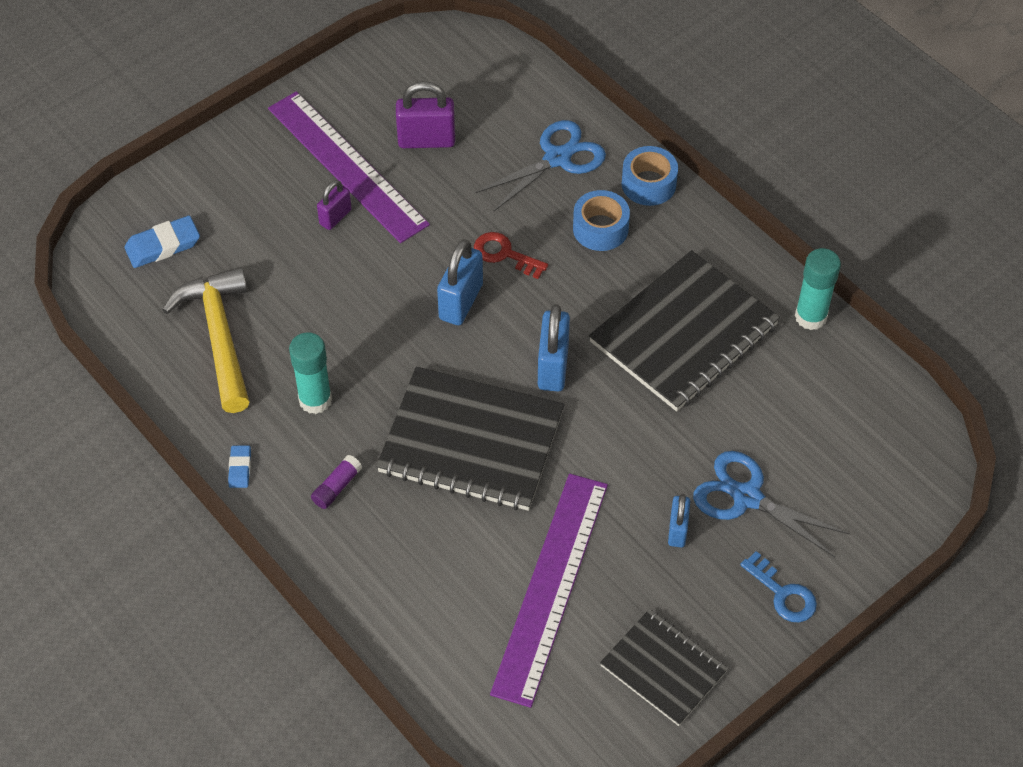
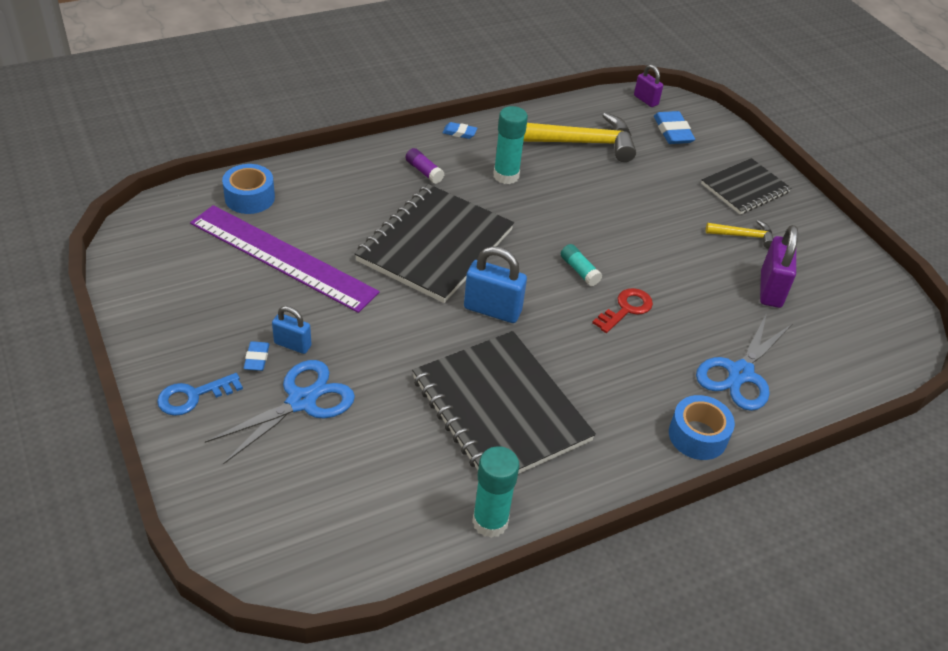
camera: 100 degrees right, 10 degrees down
(335, 217) = (687, 219): purple padlock -> purple padlock (646, 100)
(346, 166) = (744, 236): purple ruler -> yellow hammer
(461, 302) = (579, 270): blue padlock -> turquoise glue stick
(557, 158) = (740, 373): blue scissors -> blue scissors turned 60 degrees clockwise
(600, 228) = (644, 382): blue tape -> blue tape (249, 198)
(663, 668) = (174, 301): black notebook -> black notebook (745, 188)
(710, 556) = (257, 358): none -> blue eraser

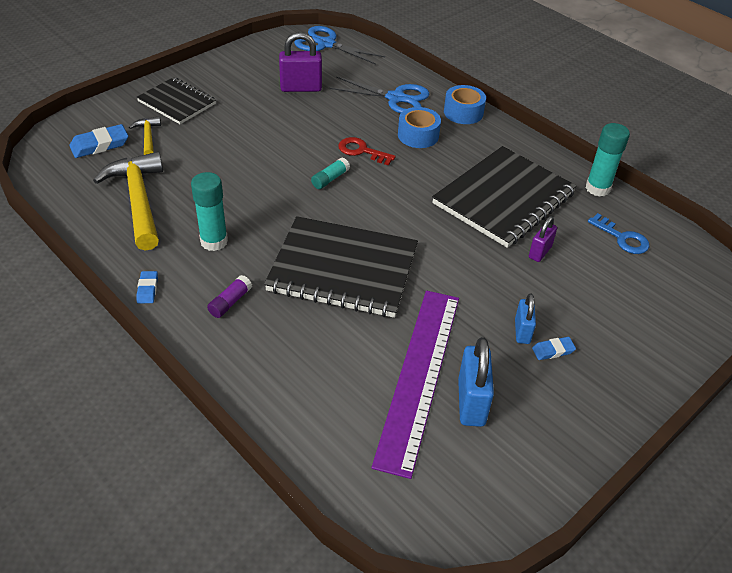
camera: 105 degrees left, 0 degrees up
(193, 396) = (621, 379): blue key -> blue key (622, 238)
(249, 198) = (339, 439): blue tape -> blue tape (418, 135)
(301, 401) = (575, 307): blue scissors -> blue scissors (326, 44)
(492, 310) = (405, 219): blue padlock -> blue padlock (471, 402)
(646, 100) = (45, 165): purple padlock -> purple padlock (540, 252)
(744, 236) = (242, 101): yellow hammer -> yellow hammer (148, 137)

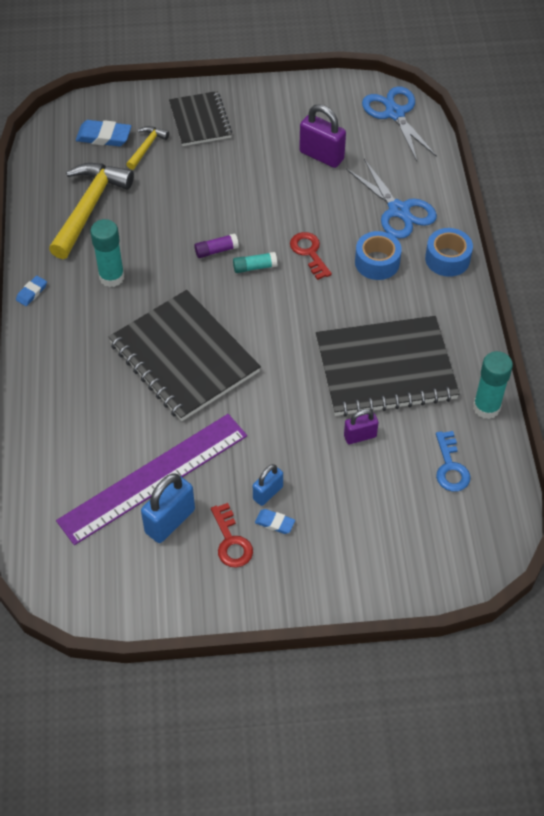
camera: 40 degrees right, 10 degrees up
(230, 302) = (78, 337): purple glue stick -> purple glue stick (216, 250)
(538, 386) = (231, 542): none -> red key

